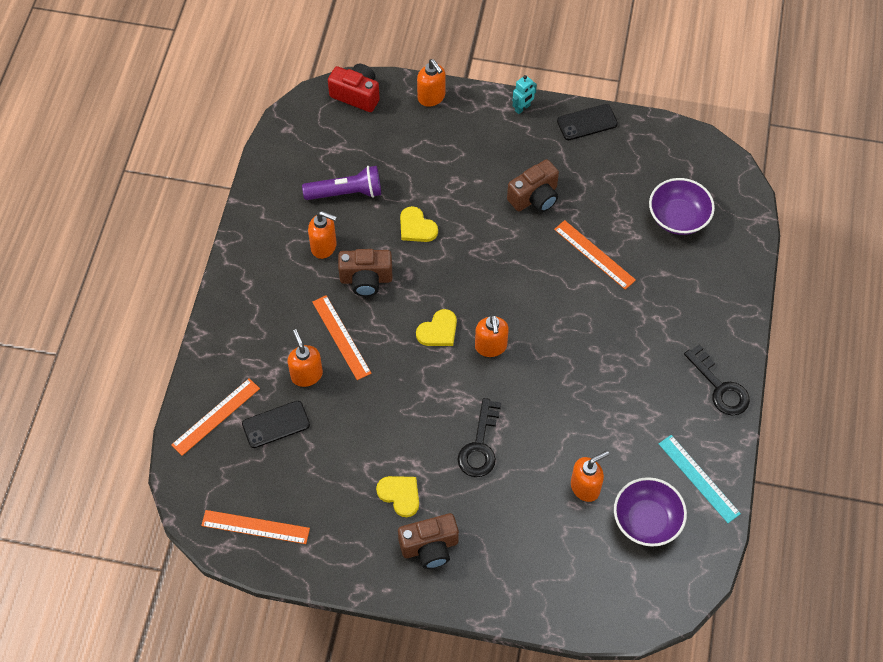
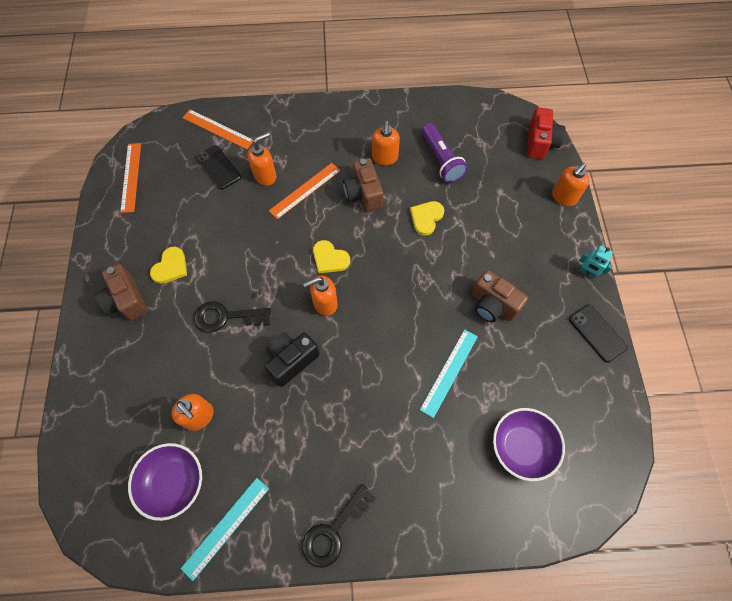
camera: 75 degrees right, 5 degrees up
(546, 391) = (291, 360): none -> black camera
(594, 254) = (449, 372): orange ruler -> turquoise ruler

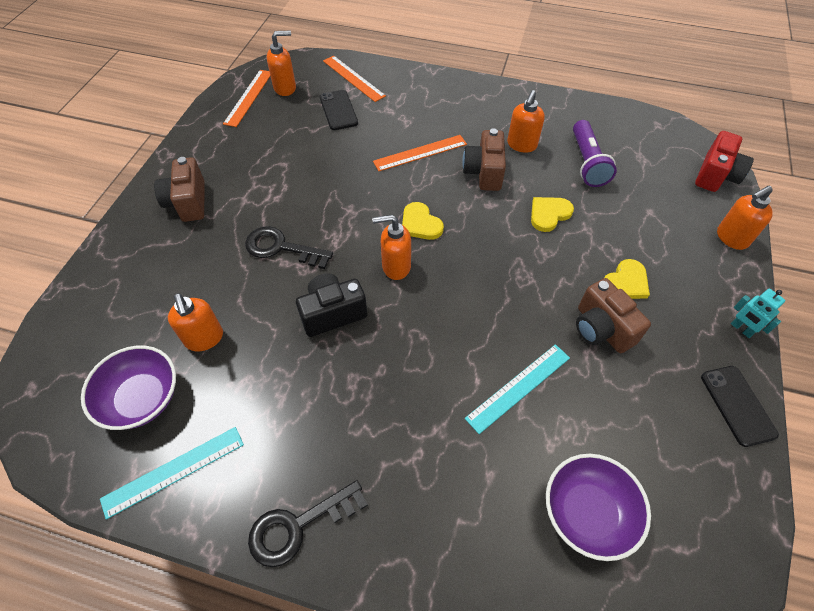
camera: 20 degrees right, 10 degrees down
(170, 267) = (247, 185): yellow heart -> yellow heart (625, 282)
(265, 176) = (383, 129): orange soap dispenser -> orange soap dispenser (285, 88)

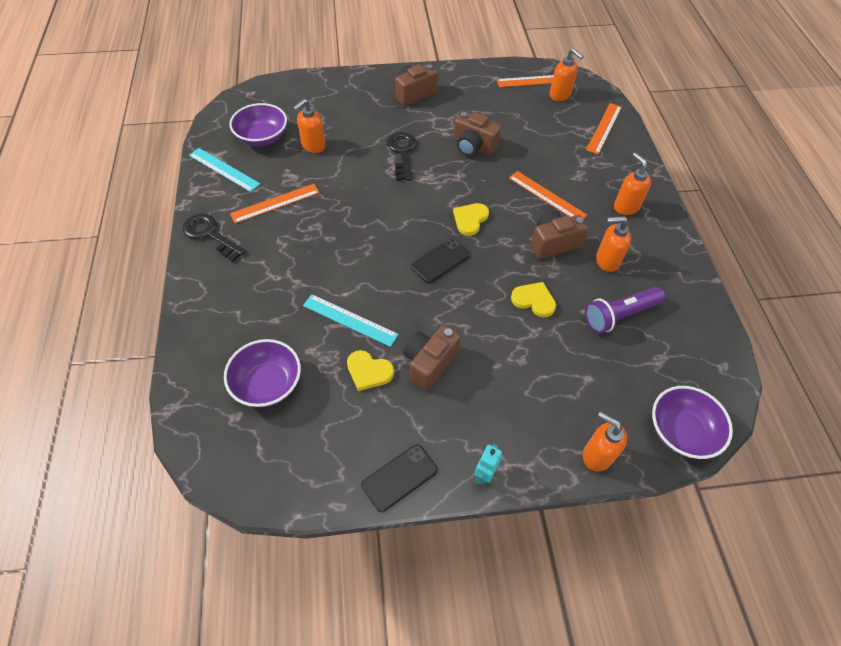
camera: 65 degrees right, 0 degrees up
(284, 417) = (275, 203): none -> orange ruler
(314, 182) = (473, 147): none -> brown camera
(332, 313) = (362, 198): black camera -> none
(338, 110) = (559, 133): black phone -> black phone (440, 261)
(395, 266) = (420, 218): orange soap dispenser -> orange soap dispenser (626, 207)
(625, 282) = (488, 372): yellow heart -> yellow heart (369, 371)
(716, 175) = (681, 431): red camera -> purple bowl

